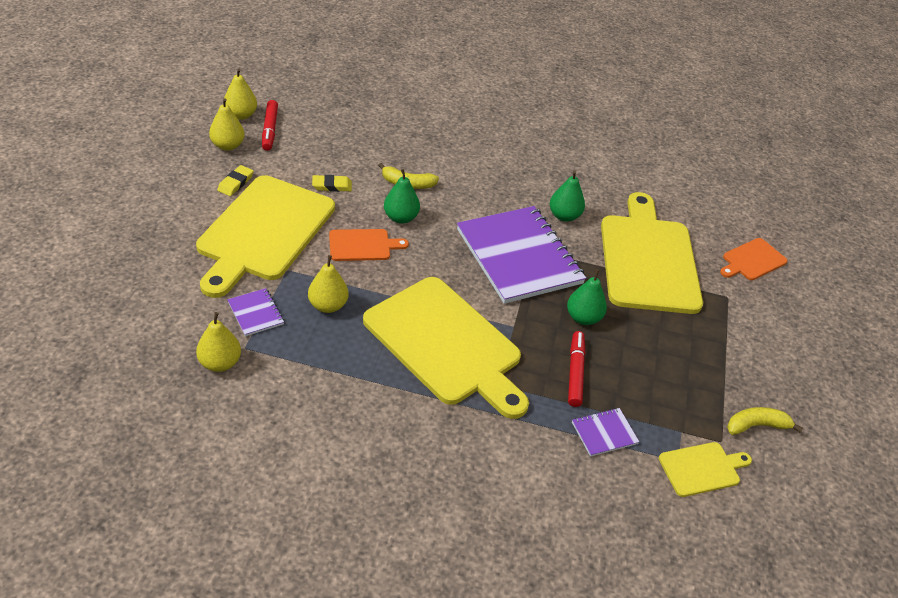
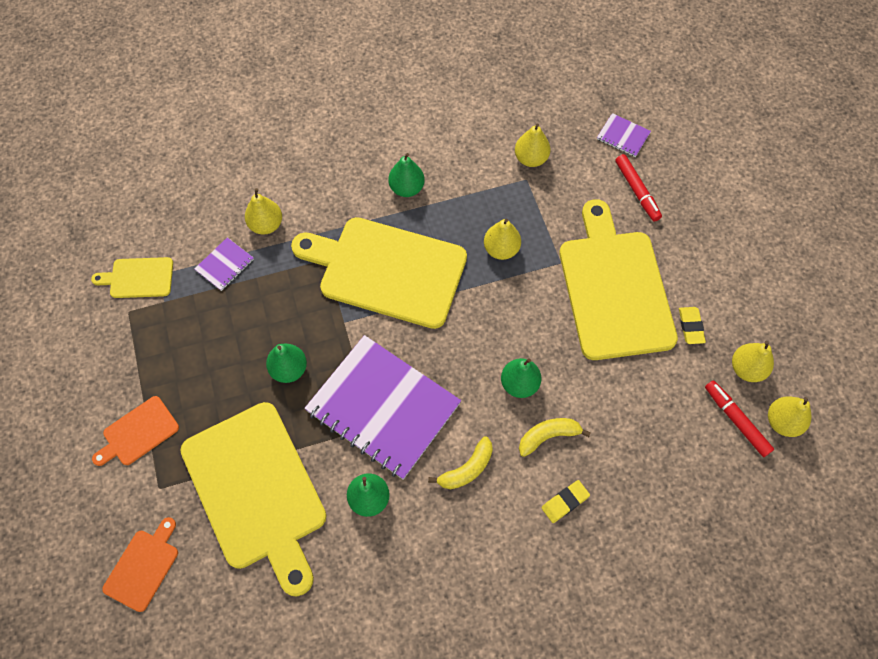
camera: 155 degrees right, 20 degrees up
(255, 313) = (545, 210): purple notebook -> purple notebook (623, 136)
(332, 186) = (611, 382): yellow eraser -> yellow eraser (565, 502)
(363, 245) = (525, 328): orange cutting board -> orange cutting board (138, 432)
(369, 405) = (407, 188): none -> green pear
(541, 449) = (266, 225): none -> yellow pear
(575, 372) = (271, 306): red marker -> red marker (637, 191)
(702, 469) = (138, 278): yellow cutting board -> yellow cutting board turned 45 degrees clockwise
(756, 426) = (101, 344): yellow banana -> yellow banana (467, 469)

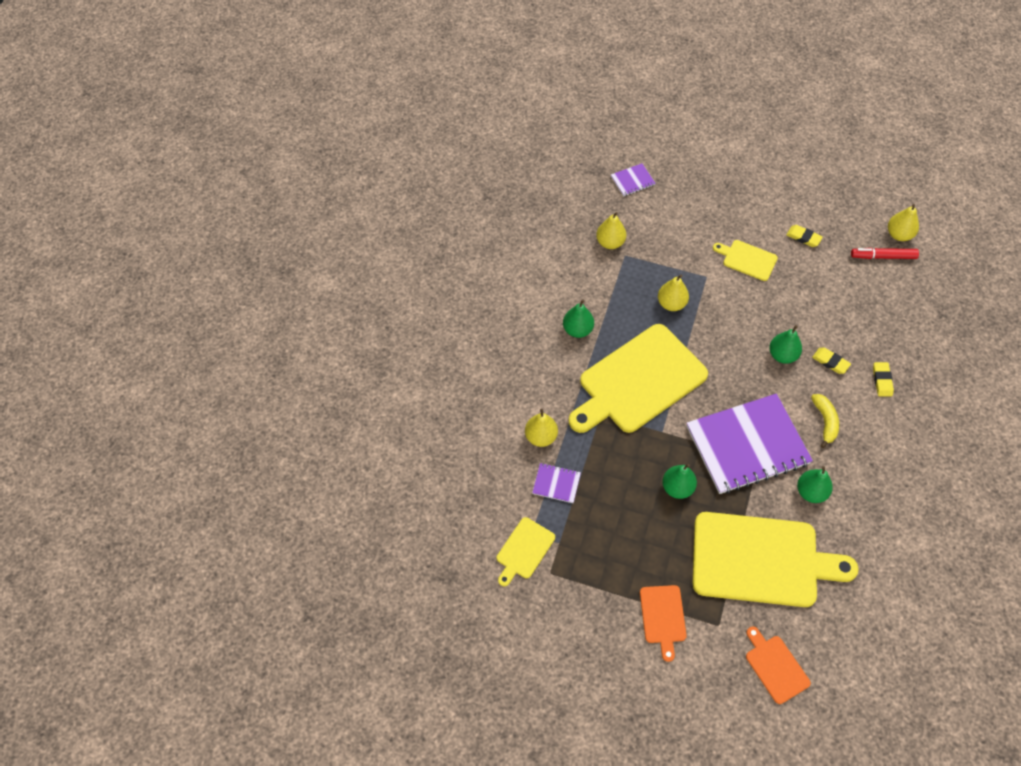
camera: 55 degrees left, 5 degrees down
(224, 265) = (556, 483): purple notebook -> purple notebook turned 60 degrees counterclockwise
(548, 436) = (830, 362): yellow banana -> yellow eraser
(614, 288) = (747, 259): yellow cutting board -> yellow cutting board, size x0.46
(637, 191) = (682, 201): red marker -> none
(746, 369) = (852, 228): yellow pear -> none

